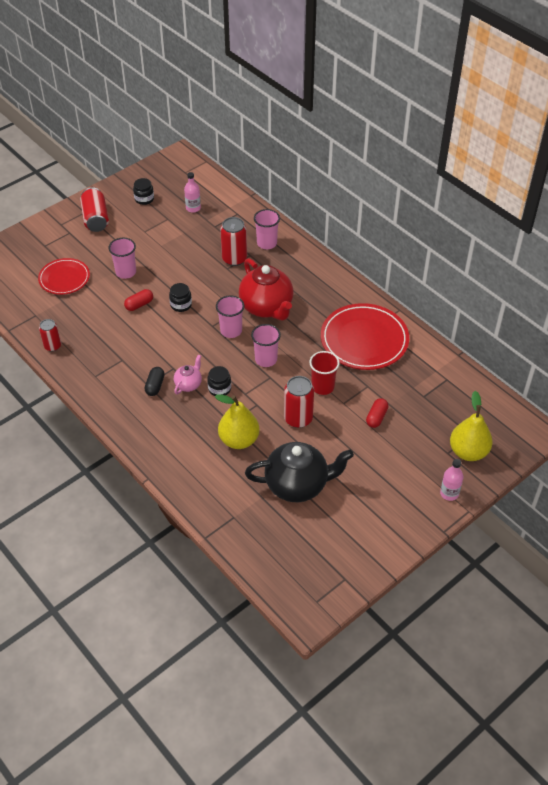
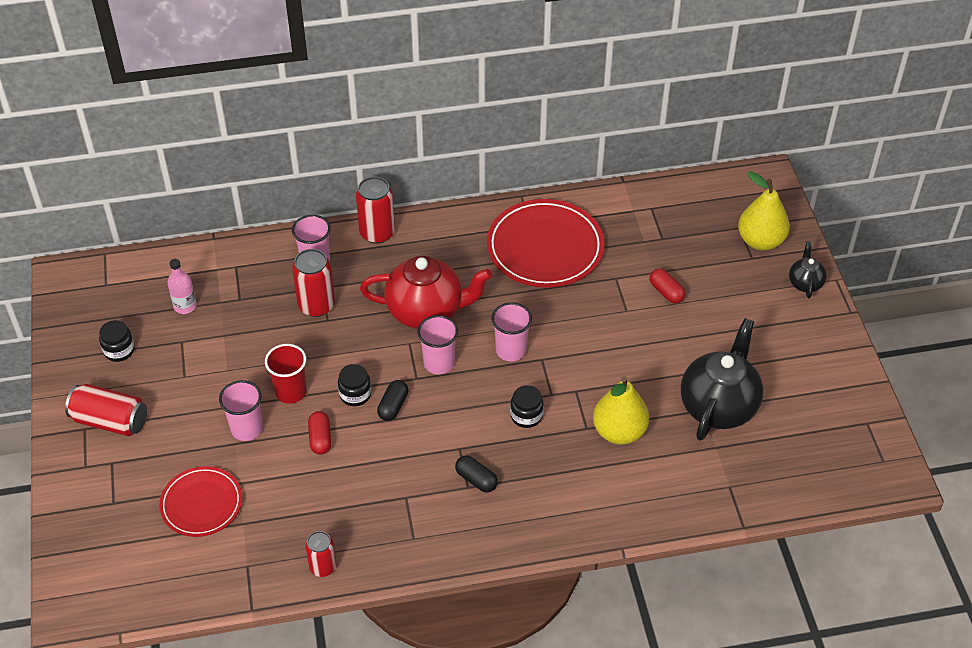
camera: 60 degrees left, 0 degrees up
(184, 325) = (393, 406): none -> black capsule
(188, 384) = (498, 444): pink teapot -> none
(298, 418) = (622, 362): red can -> red can (377, 233)
(323, 387) = (590, 317): red cup -> red cup (290, 392)
(449, 493) = (805, 283): pink bottle -> black teapot

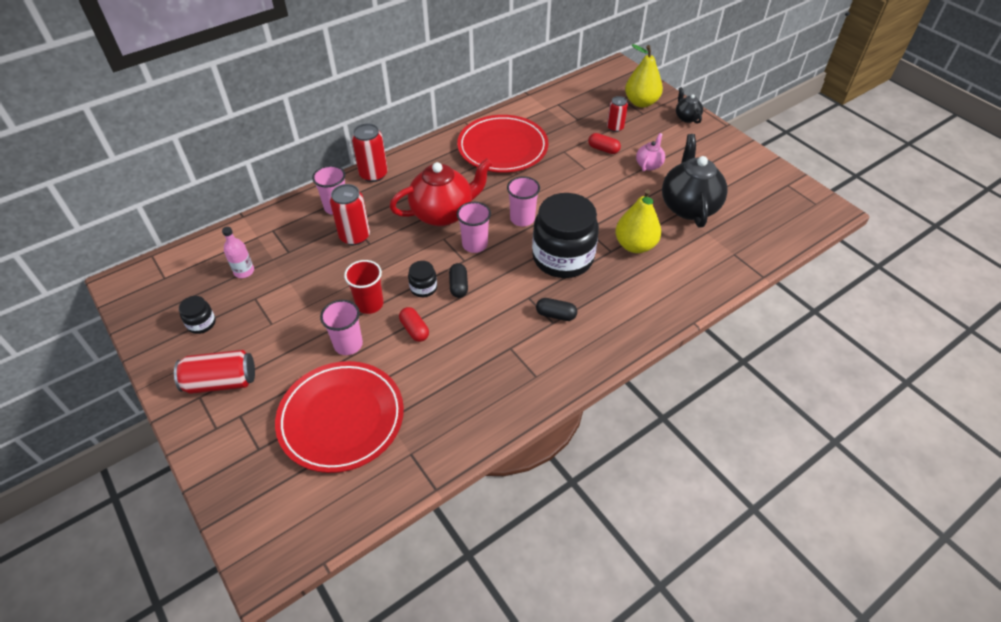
camera: 25 degrees left, 0 degrees up
(201, 504) = (341, 418): red plate -> red plate, size x1.64
(323, 567) = (476, 428): red can -> red can (615, 127)
(526, 416) = (563, 258): black jar -> black jar, size x2.34
(709, 333) = (649, 164): none -> pink teapot

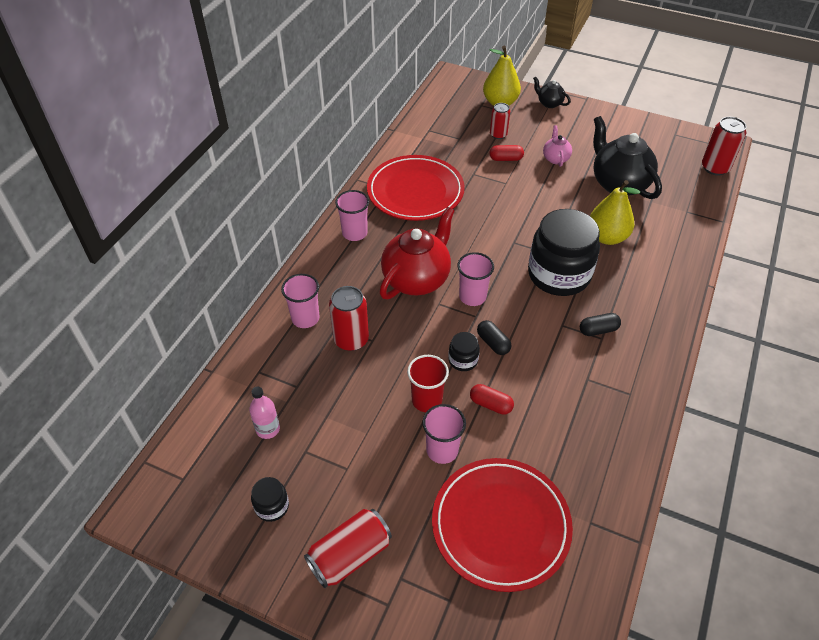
camera: 30 degrees left, 0 degrees up
(373, 174) = (313, 268): red can -> red can (715, 168)
(522, 219) = (493, 253): pink cup -> pink cup (354, 233)

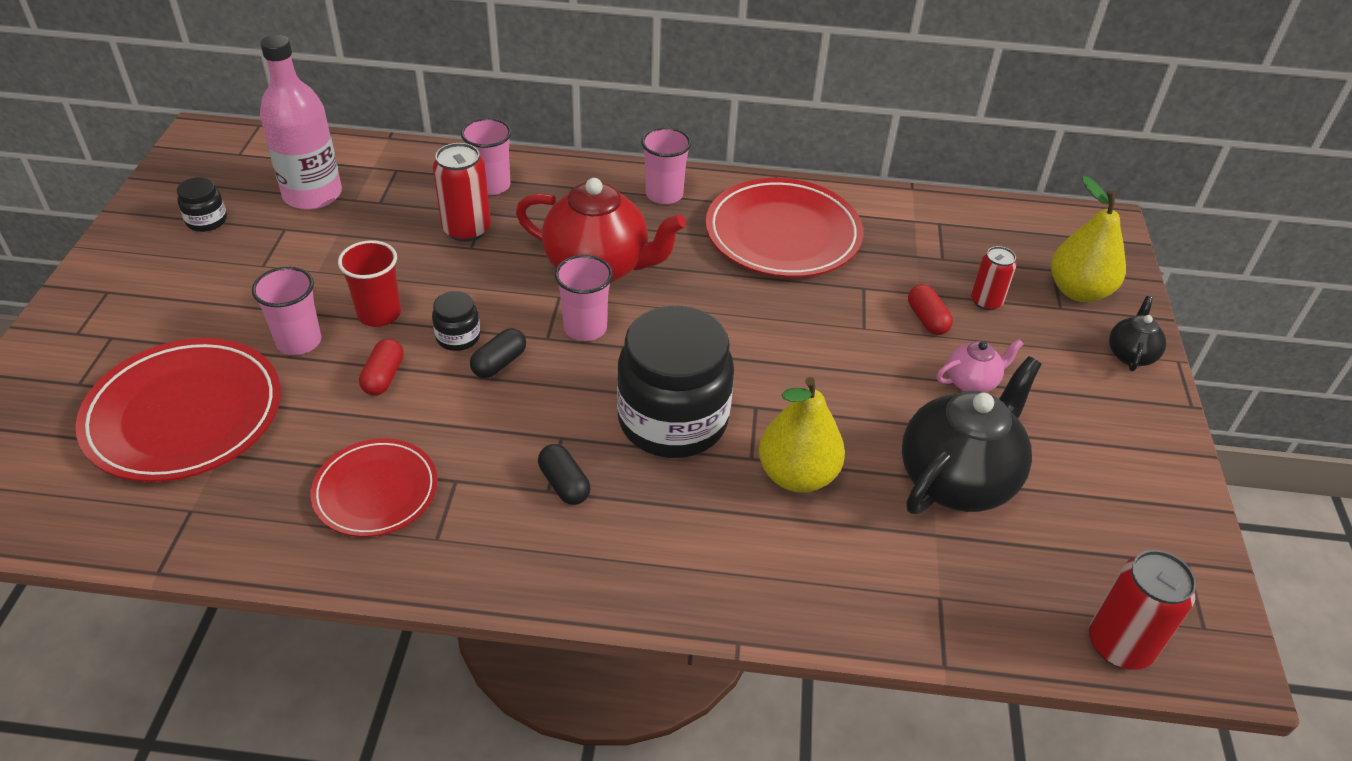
camera: 70 degrees right, 5 degrees down
(268, 429) = (312, 194): pink bottle -> pink bottle, size x1.98
(350, 555) = (142, 291): red can -> none
(590, 419) = (376, 491): none -> red plate

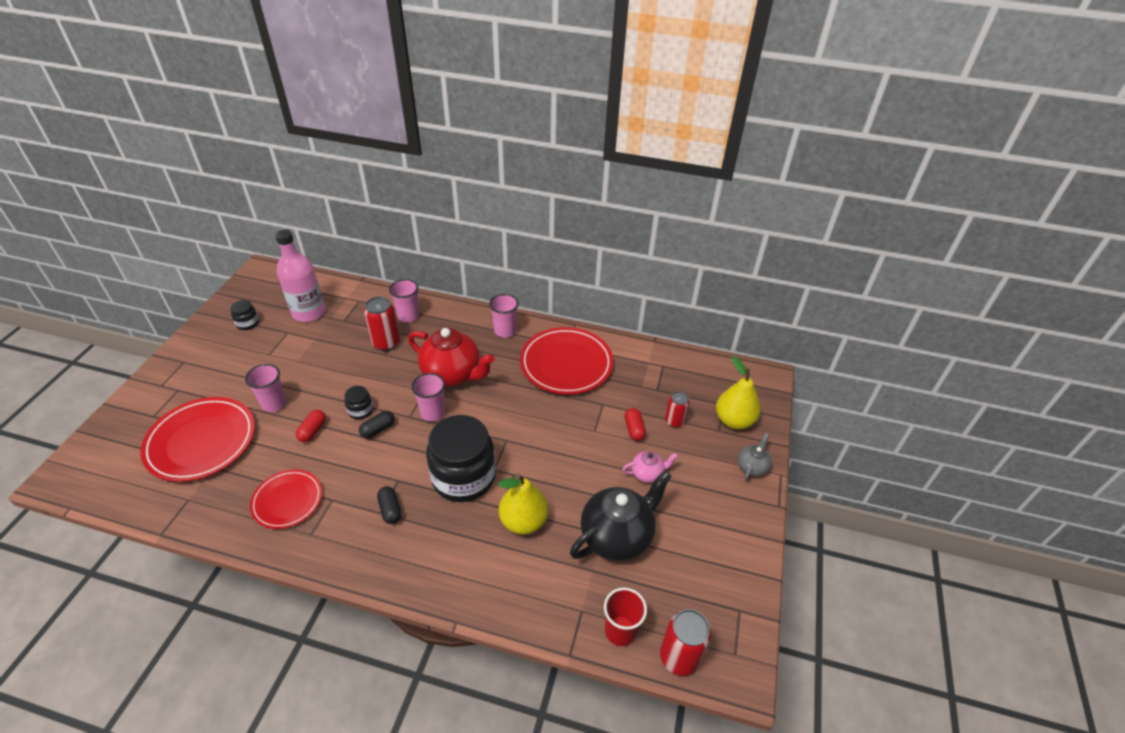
camera: 10 degrees right, 0 degrees up
(379, 314) = (322, 391): red cup -> red cup (620, 631)
(1130, 354) = (752, 467): black teapot -> grey teapot

